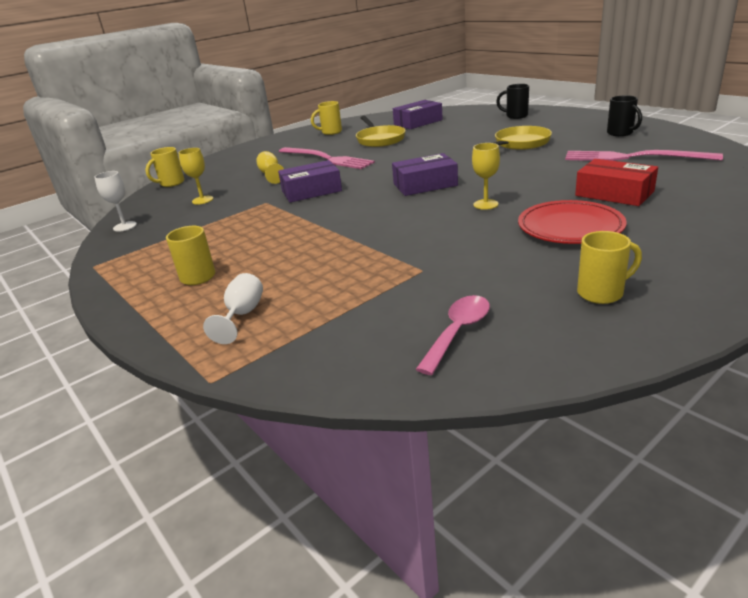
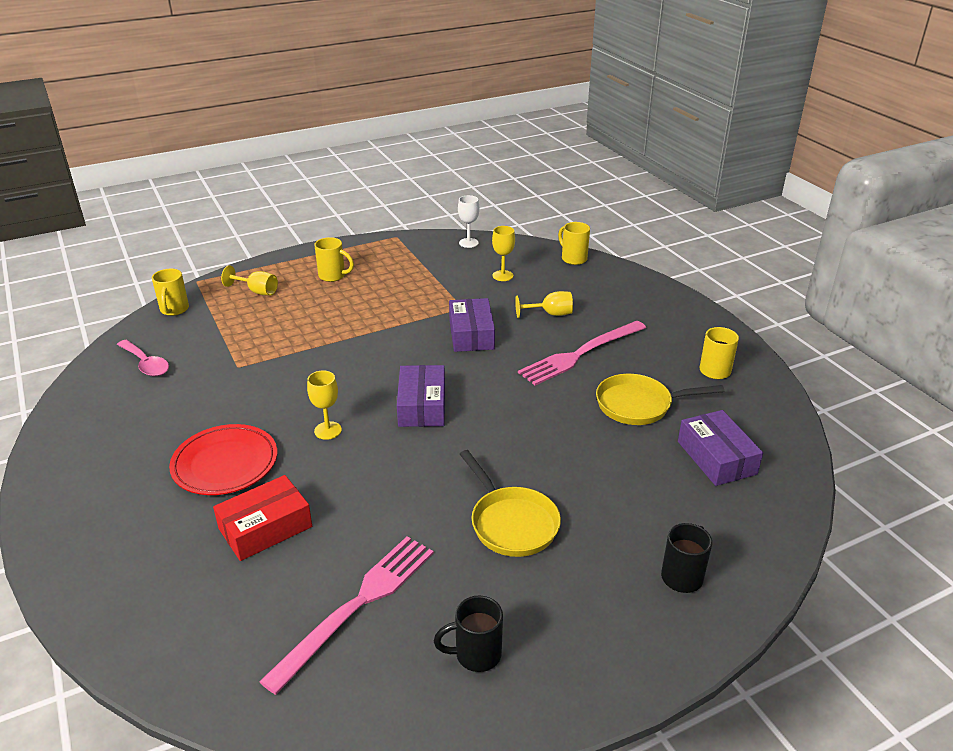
camera: 100 degrees right, 5 degrees up
(242, 315) = (257, 291): white goblet -> yellow goblet
(602, 293) = (115, 436): yellow mug -> yellow mug (174, 310)

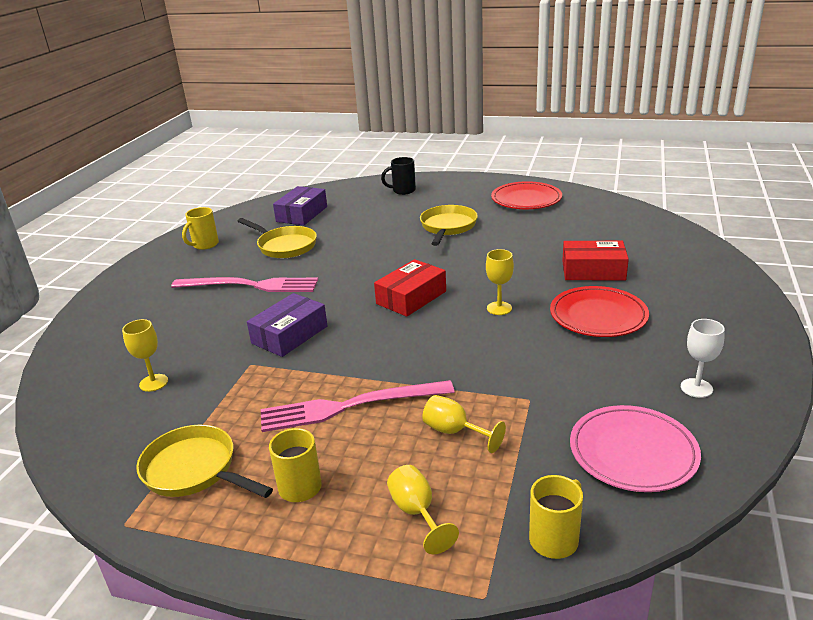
camera: 135 degrees left, 5 degrees down
(146, 364) = (633, 452): pink spoon -> pink plate
(357, 606) = (566, 226): pink fork -> pink fork (350, 406)
(399, 260) = (194, 470): none -> yellow pan
(422, 406) = (411, 297): purple box -> red box
(468, 243) = (86, 453): white goblet -> white goblet (696, 388)
(476, 654) = (526, 199): black mug -> red plate
(550, 314) = (203, 323): yellow goblet -> yellow goblet (454, 432)
(573, 258) = (64, 369): yellow mug -> none

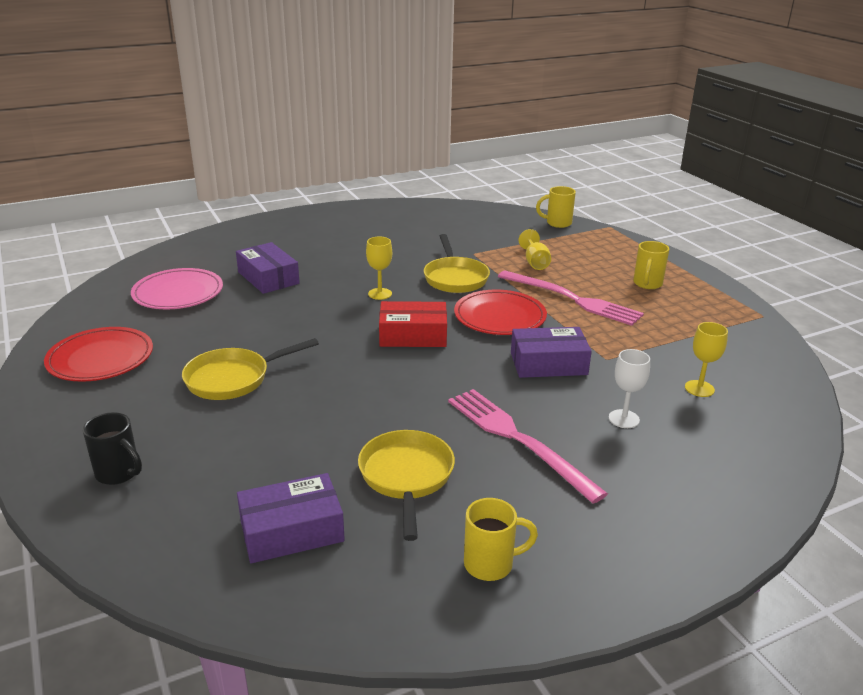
camera: 135 degrees left, 0 degrees up
(194, 470) = (704, 318): yellow pan -> yellow pan (455, 278)
(417, 513) = (601, 251): yellow goblet -> none
(593, 270) = (268, 278): red box -> purple box
(598, 316) = (344, 259): red plate -> red plate (500, 317)
(633, 452) = (474, 222): pink plate -> pink plate (178, 293)
(696, 388) = (394, 220): white goblet -> white goblet (624, 419)

